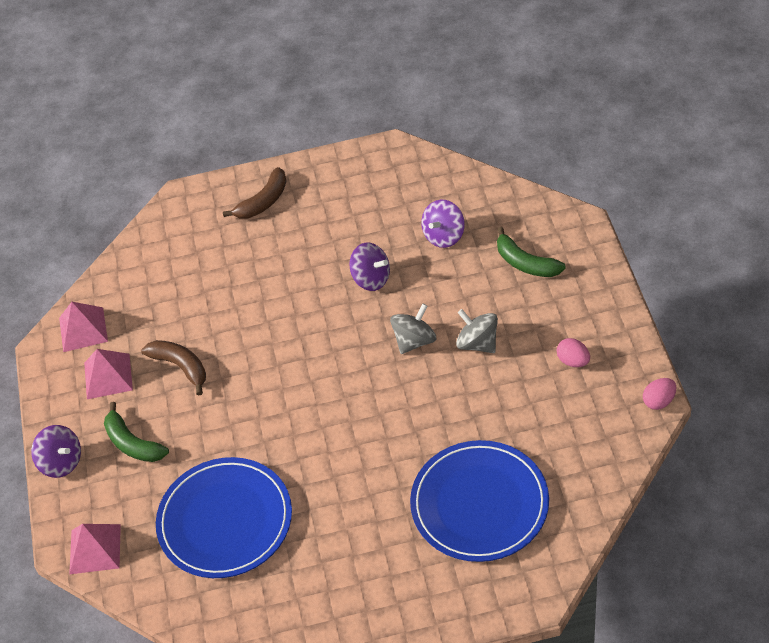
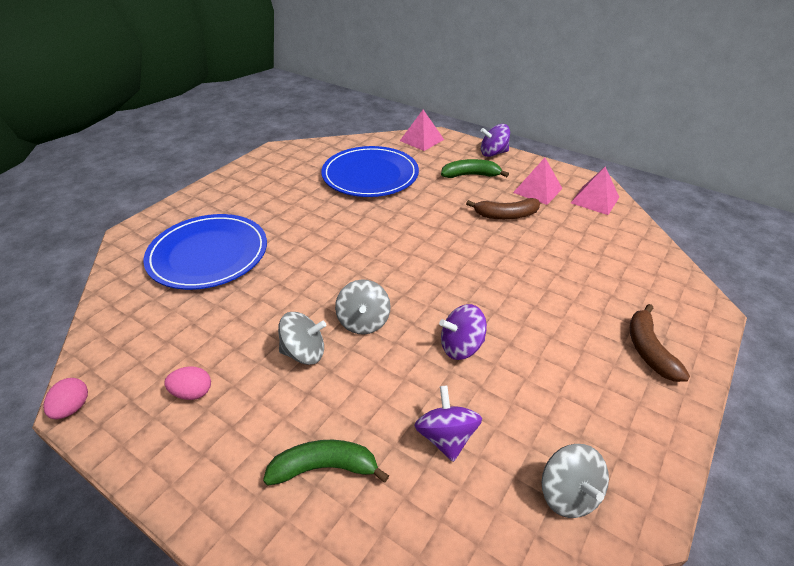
camera: 130 degrees right, 10 degrees down
(415, 175) = (568, 494): none -> grey spinning top

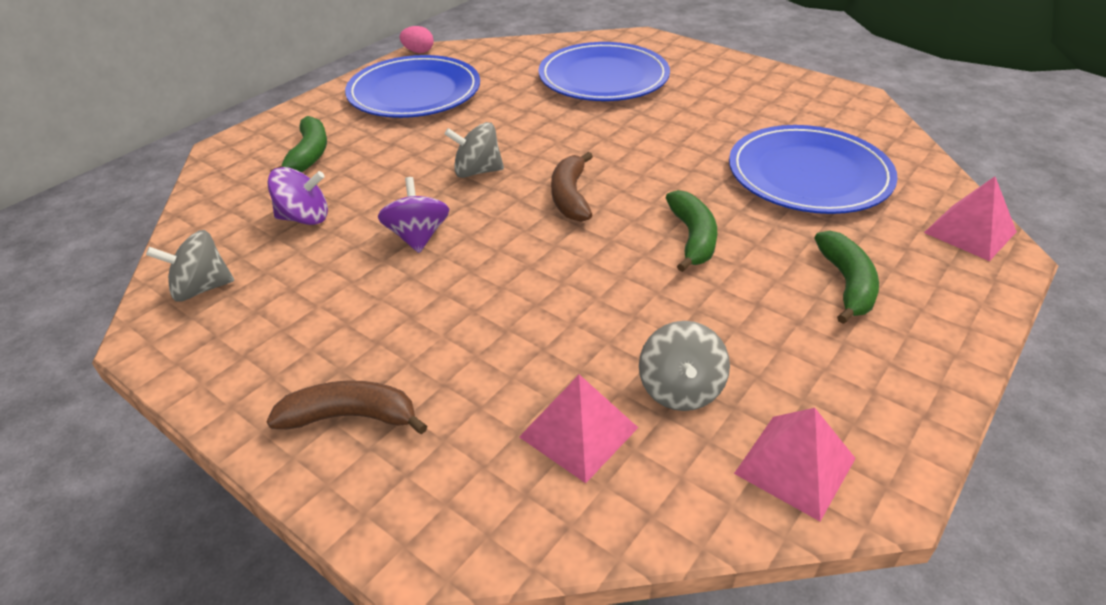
camera: 95 degrees right, 0 degrees up
(192, 393) = (414, 92): pink egg -> blue plate
(304, 353) = (442, 139): grey spinning top -> grey spinning top (680, 389)
(440, 218) = (693, 238): none -> green banana
(493, 153) = (959, 326): purple spinning top -> none
(506, 215) = (710, 313): brown banana -> brown banana (570, 197)
(537, 190) = (813, 373): pink pyramid -> pink pyramid (578, 432)

